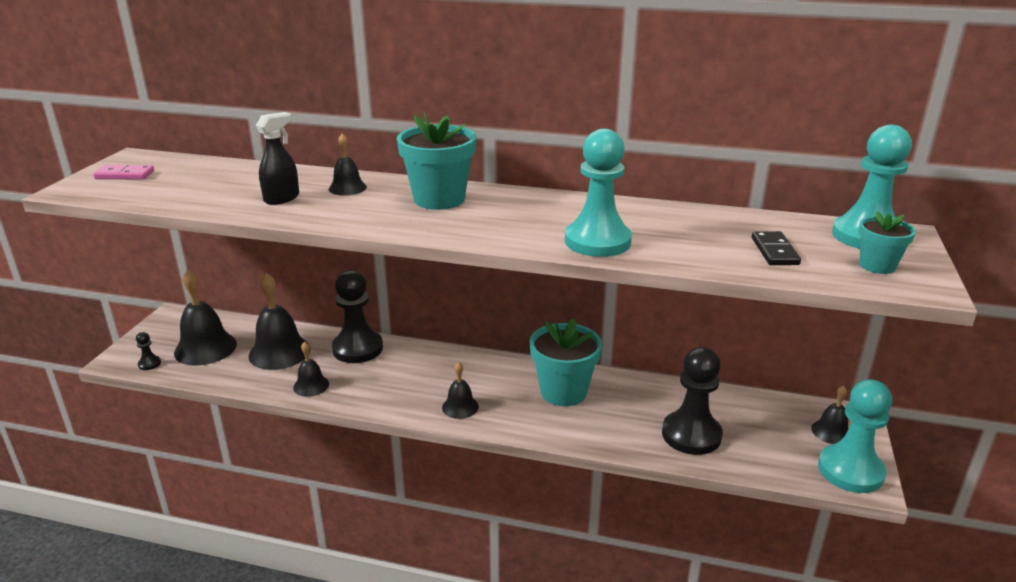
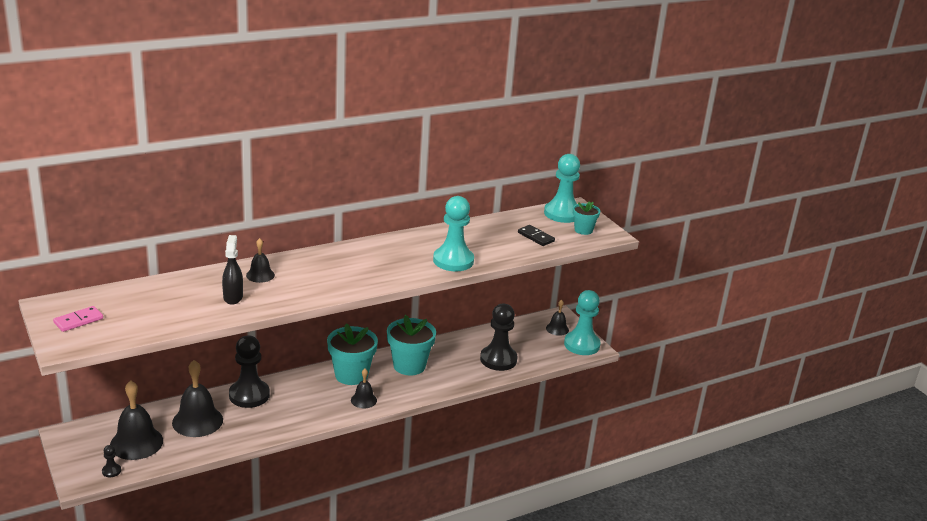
camera: 45 degrees left, 0 degrees up
(311, 385) = (254, 430): black bell -> none
(439, 199) = (330, 263): turquoise flower pot -> turquoise flower pot (351, 375)

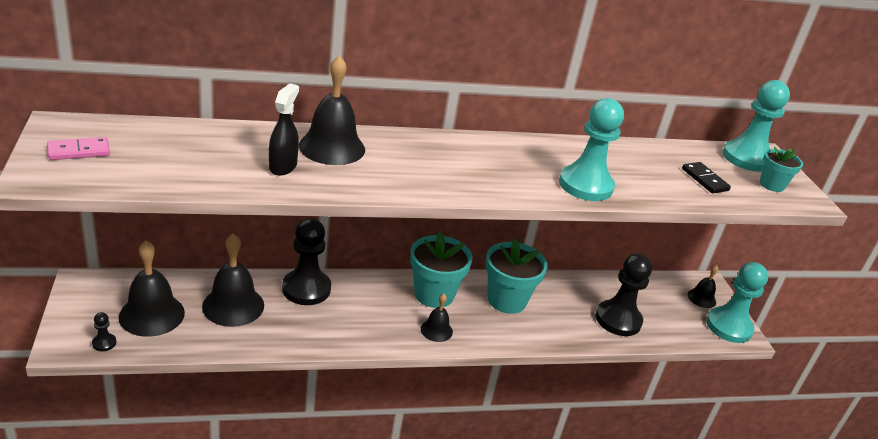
camera: 15 degrees right, 5 degrees up
(260, 275) = (332, 147): black bell -> black bell, size x1.82

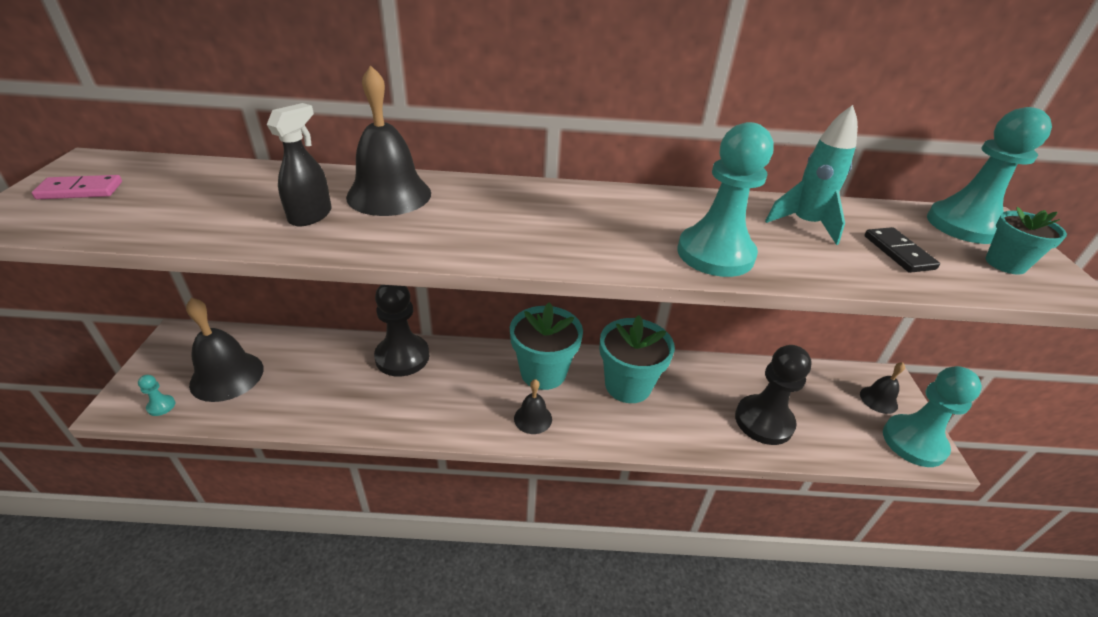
camera: 15 degrees right, 5 degrees up
(104, 343) = (161, 406): black pawn -> turquoise pawn
(233, 305) = (316, 371): black bell -> none
(641, 161) = (805, 224): none -> turquoise rocket

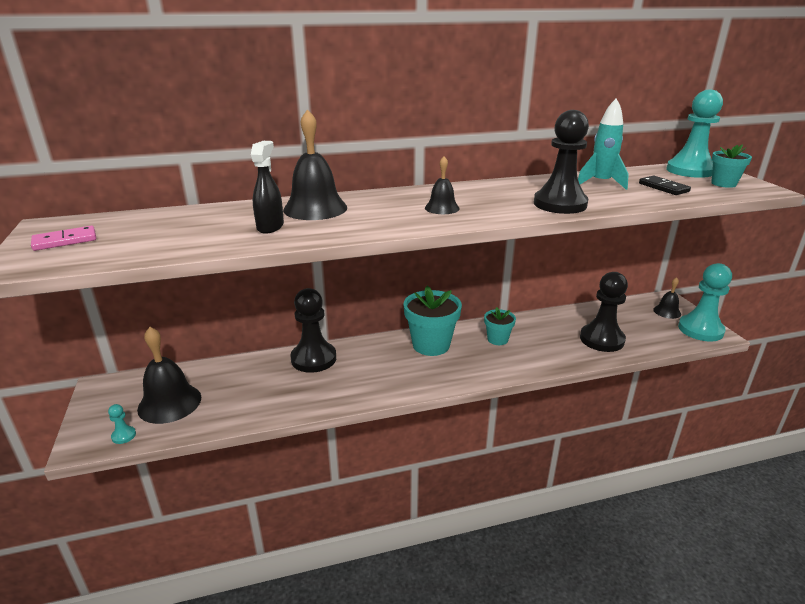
camera: 15 degrees left, 10 degrees down
(533, 418) = (441, 374): black bell -> black bell (442, 208)
(628, 385) = (497, 339): turquoise flower pot -> turquoise flower pot, size x0.56
(715, 254) = (560, 204): turquoise pawn -> black pawn

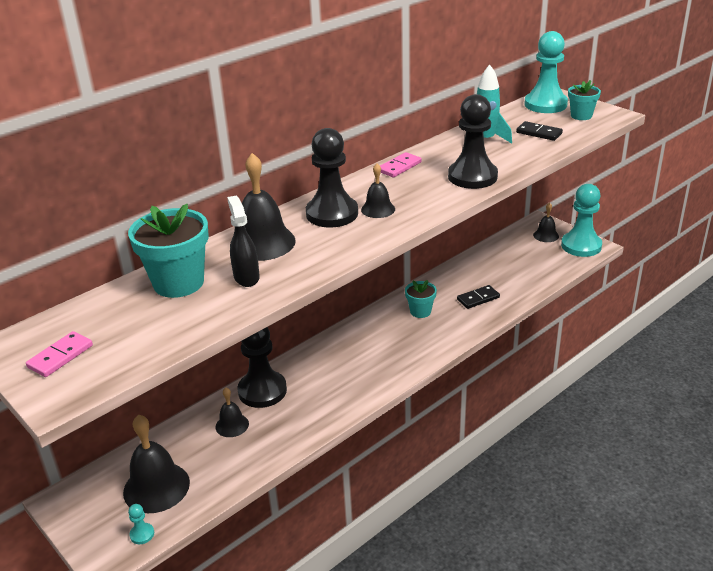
camera: 25 degrees left, 5 degrees up
(267, 376) = (232, 425): none -> black bell
(431, 345) = (364, 338): turquoise flower pot -> turquoise flower pot (178, 283)
(496, 185) = (399, 167): none -> pink domino
(561, 344) = (478, 298): none -> black domino
(601, 339) = (508, 282): black pawn -> black pawn (332, 214)

